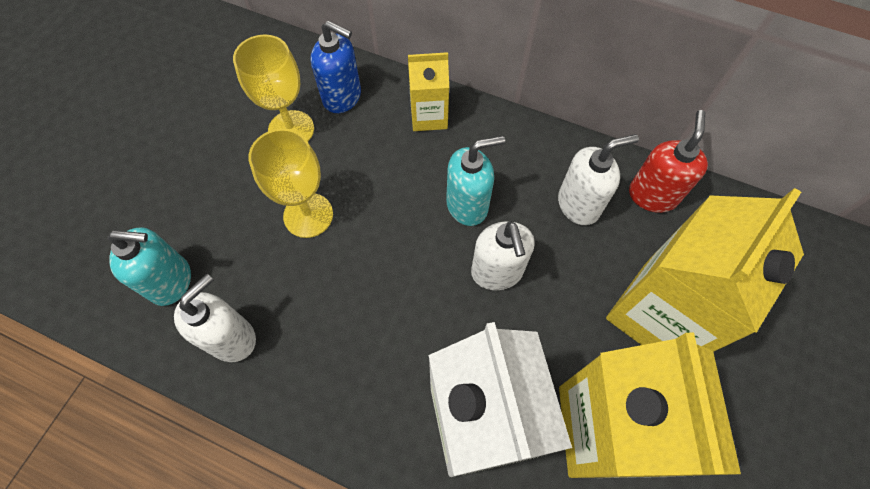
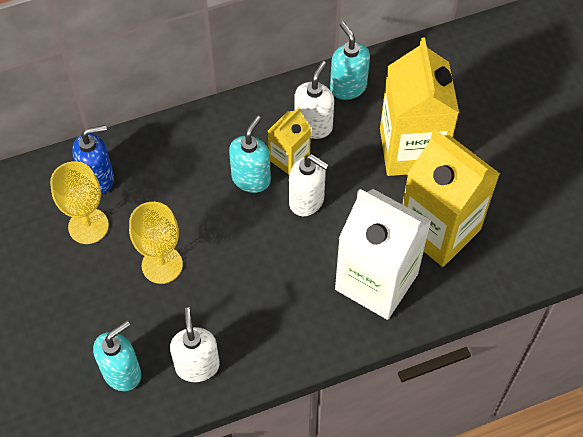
camera: 45 degrees left, 5 degrees down
(429, 116) = (169, 145): yellow carton -> yellow carton (289, 158)
(652, 195) = (348, 87): red soap dispenser -> turquoise soap dispenser

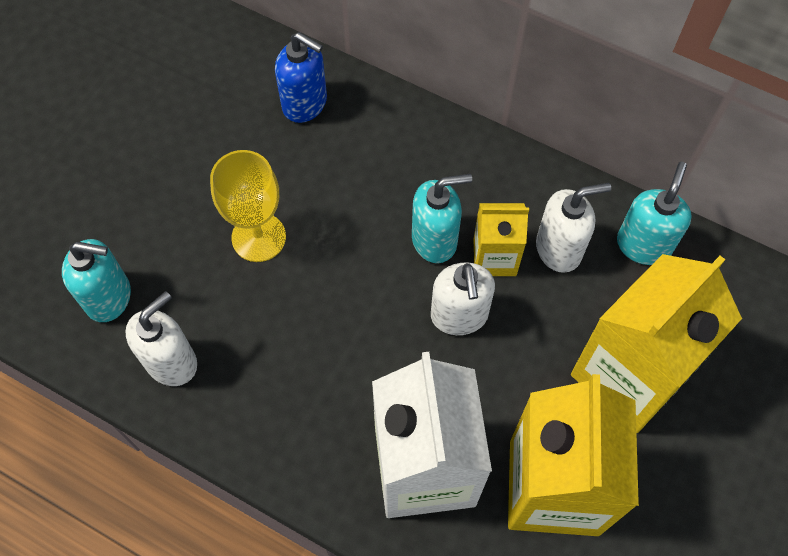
camera: 50 degrees right, 5 degrees up
(88, 226) = (245, 138): yellow goblet -> none

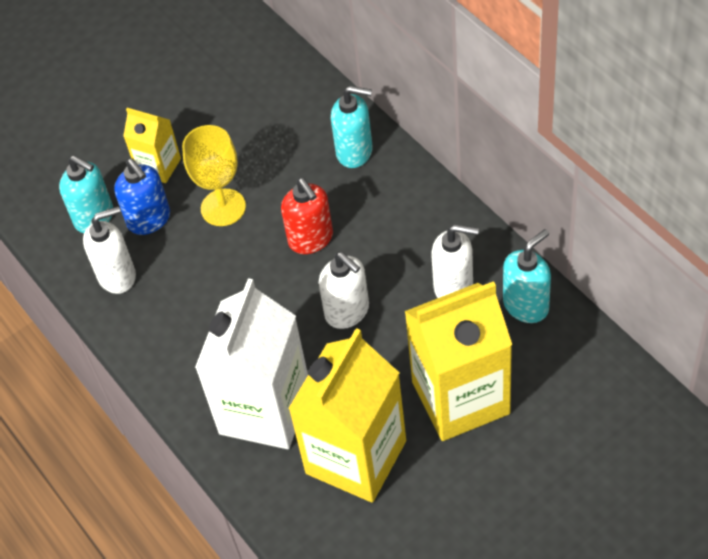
camera: 30 degrees right, 10 degrees down
(305, 103) = (307, 119): blue soap dispenser -> blue soap dispenser (149, 220)
(377, 243) = (311, 239): none -> red soap dispenser
(435, 240) = (357, 250): turquoise soap dispenser -> turquoise soap dispenser (355, 151)
(459, 316) = (347, 311): white soap dispenser -> white soap dispenser turned 60 degrees counterclockwise
(494, 257) = (398, 277): yellow carton -> yellow carton (159, 166)

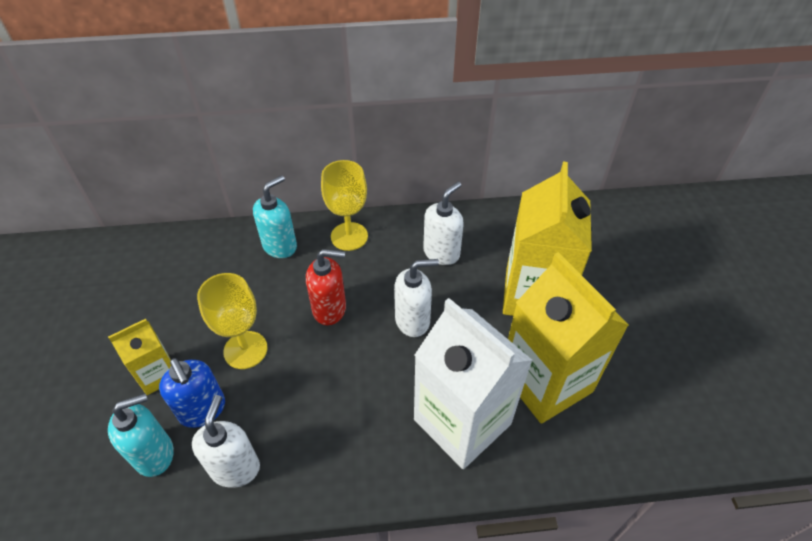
camera: 65 degrees left, 5 degrees down
(149, 220) = (203, 410): blue soap dispenser -> blue soap dispenser turned 60 degrees clockwise
(412, 197) = (349, 236): none -> yellow goblet
(526, 305) = (485, 226): turquoise soap dispenser -> none

